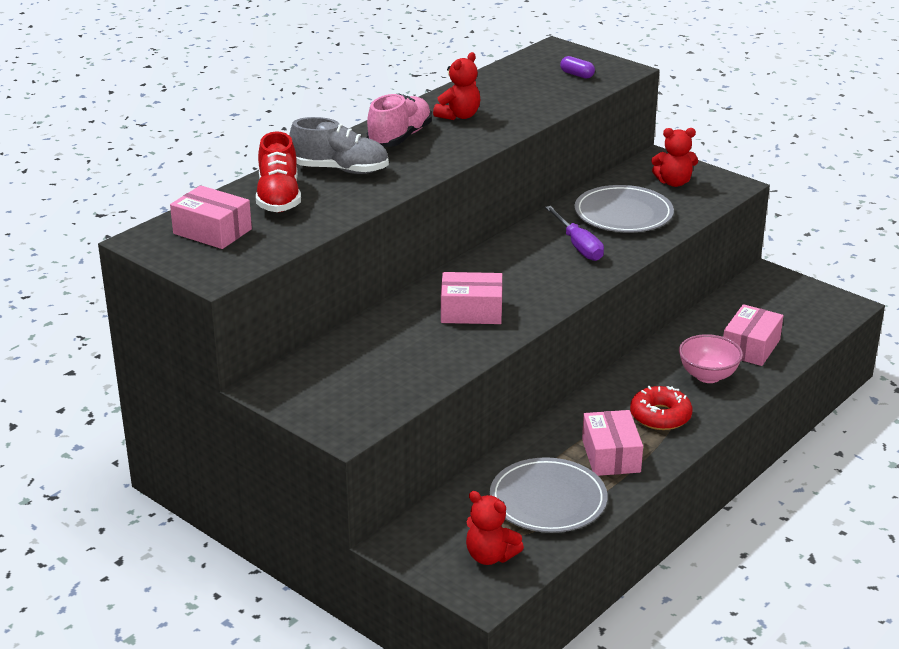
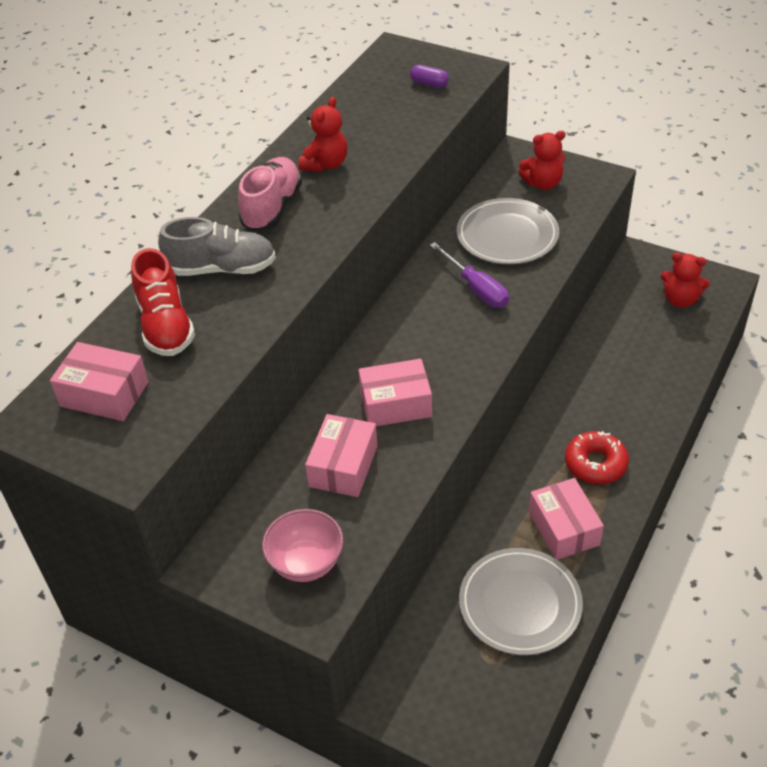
camera: 10 degrees left, 15 degrees up
(490, 556) = (485, 697): red teddy bear -> red teddy bear (680, 300)
(708, 376) = (624, 400): pink bowl -> pink bowl (306, 563)
(750, 347) = (653, 354): pink box -> pink box (343, 466)

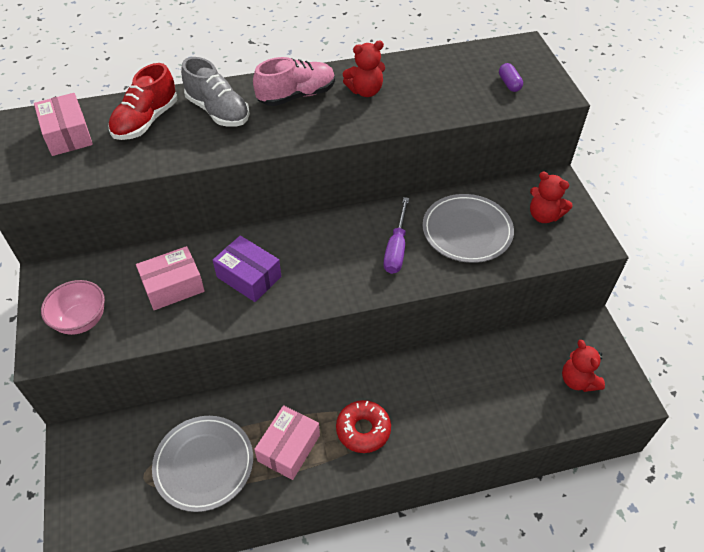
camera: 45 degrees right, 5 degrees up
(395, 404) = (249, 277): pink box -> purple box

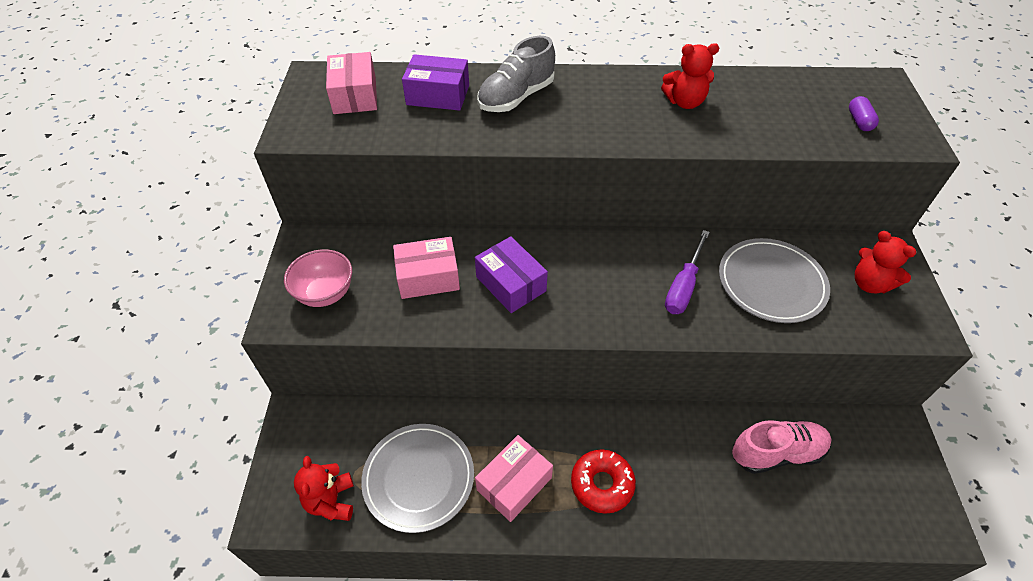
camera: 15 degrees right, 0 degrees up
(146, 121) = (438, 95): red shoe -> purple box
(218, 111) = (516, 97): grey shoe -> grey shoe turned 75 degrees clockwise
(297, 95) = (605, 95): pink shoe -> pink shoe (776, 453)
(578, 380) = (873, 489): red teddy bear -> red teddy bear (331, 501)

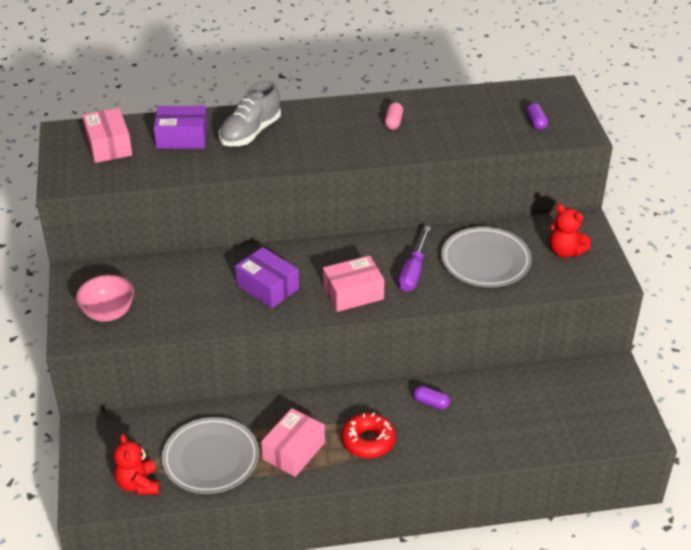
camera: 10 degrees left, 10 degrees down
(428, 277) = (195, 290): pink box -> pink box (353, 293)
(680, 442) = (431, 403): none -> purple capsule
(684, 102) = (393, 122): red teddy bear -> pink capsule
(776, 453) = (511, 400): pink shoe -> none

